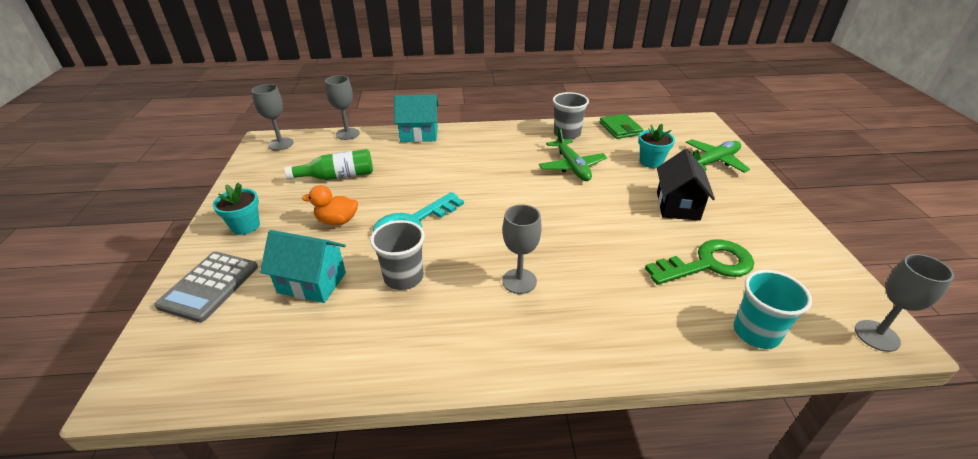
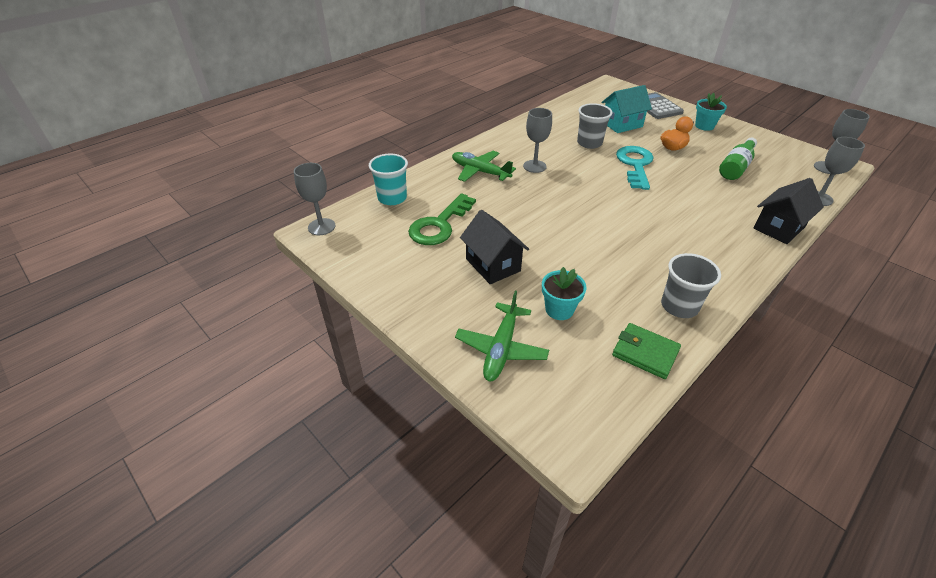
camera: 140 degrees right, 5 degrees up
(419, 134) = (779, 228): turquoise house -> black house
(572, 166) = (615, 262): green plane -> green plane (480, 172)

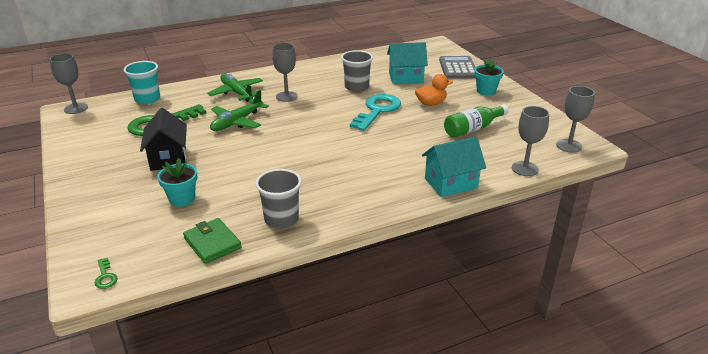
camera: 20 degrees right, 10 degrees down
(501, 348) = (109, 213): green plane -> green plane (237, 122)
(582, 427) = (105, 276): none -> green key
(779, 228) = (451, 183): black house -> turquoise house

